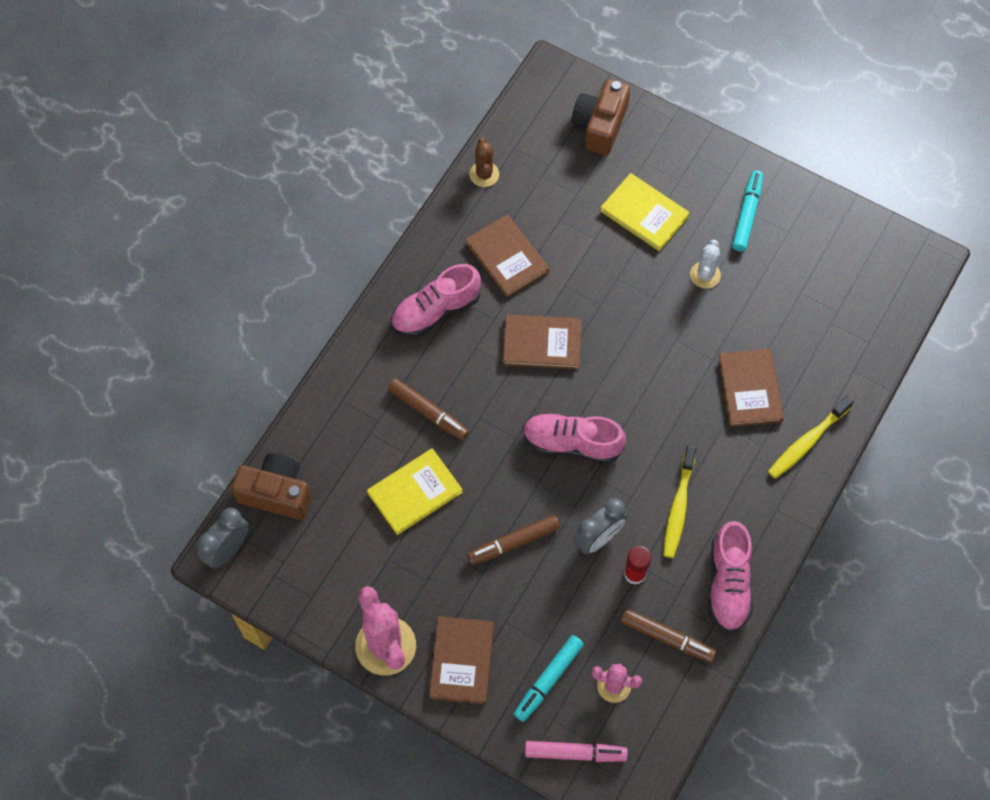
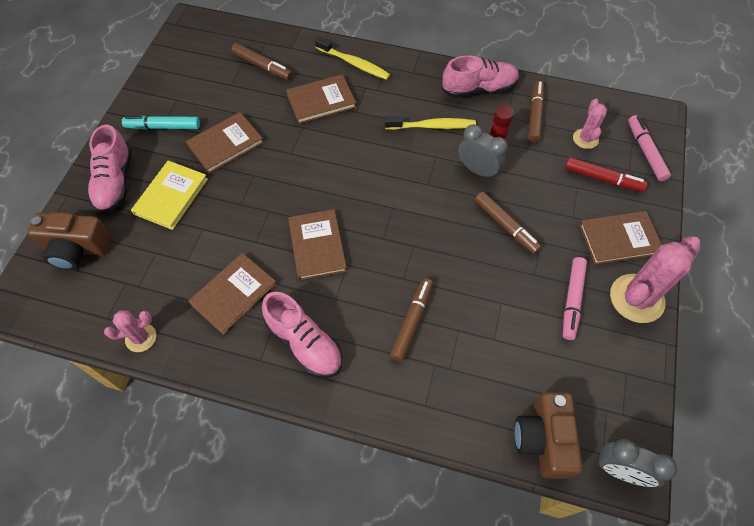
camera: 105 degrees left, 5 degrees down
(404, 577) = (572, 300): none -> pink marker
(415, 492) = (493, 312): yellow book -> none
(484, 174) = (141, 337): brown cactus -> pink cactus
(548, 680) = (602, 179): turquoise marker -> red marker
(572, 443) = (404, 204): pink shoe -> pink shoe (115, 182)
(705, 275) = (225, 144): white cactus -> brown book
(825, 333) = (262, 66): none -> brown marker

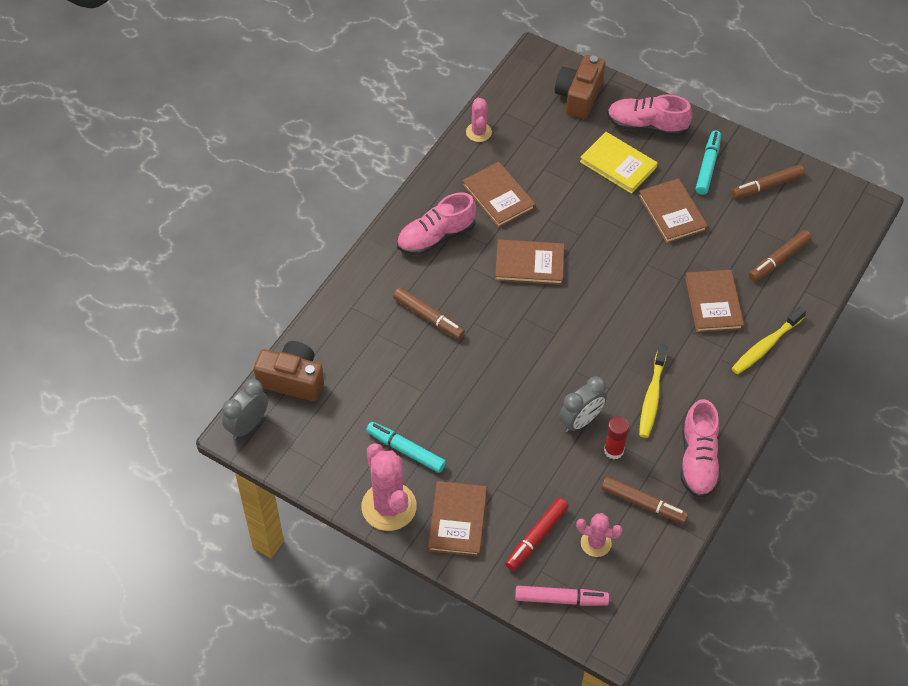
camera: 105 degrees right, 5 degrees down
(506, 226) = (504, 423): brown marker -> brown marker (767, 186)
(572, 300) = (406, 450): pink marker -> turquoise marker

